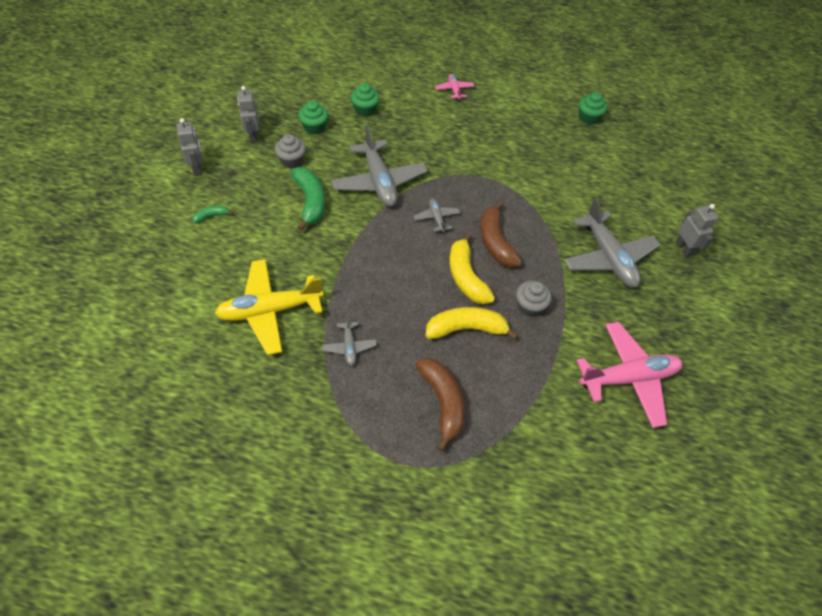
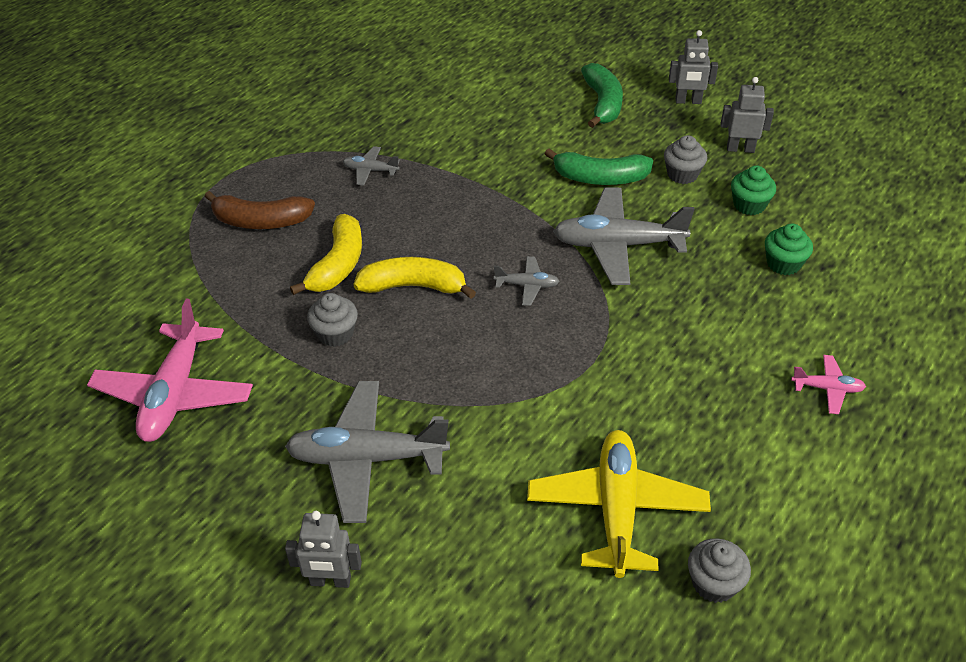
camera: 115 degrees right, 10 degrees down
(211, 216) = (603, 103): green banana -> green banana, size x2.10
(270, 311) = (447, 126): yellow plane -> yellow plane (616, 509)
(495, 242) = (457, 334): brown banana -> none
(588, 118) = (714, 583): green cupcake -> grey cupcake

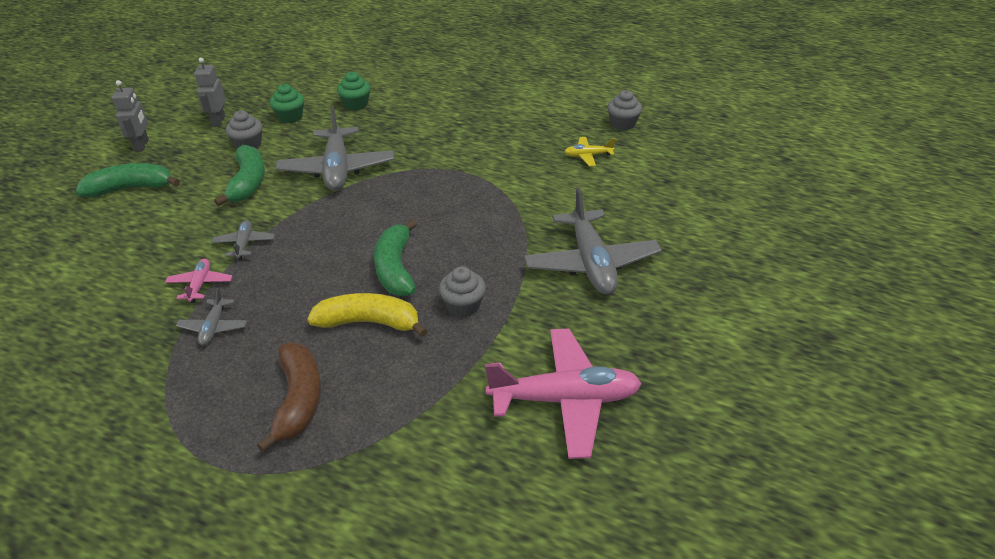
camera: 100 degrees left, 5 degrees down
(330, 581) = (700, 261): grey robot -> none
(413, 286) = (395, 268): yellow banana -> green banana
(527, 285) = (388, 208): grey plane -> grey plane (244, 244)
(616, 509) = (588, 156): yellow plane -> yellow plane, size x0.47
(827, 388) = (468, 92): pink plane -> pink plane (200, 285)

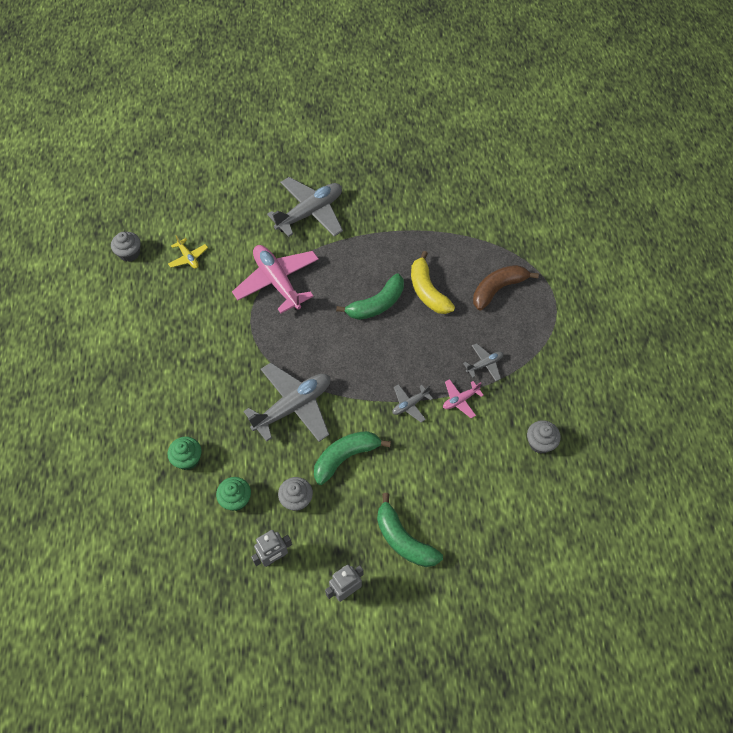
camera: 120 degrees left, 20 degrees up
(463, 306) = (385, 255): grey cupcake -> grey cupcake (540, 443)
(565, 400) = (419, 186): pink plane -> pink plane (277, 282)

